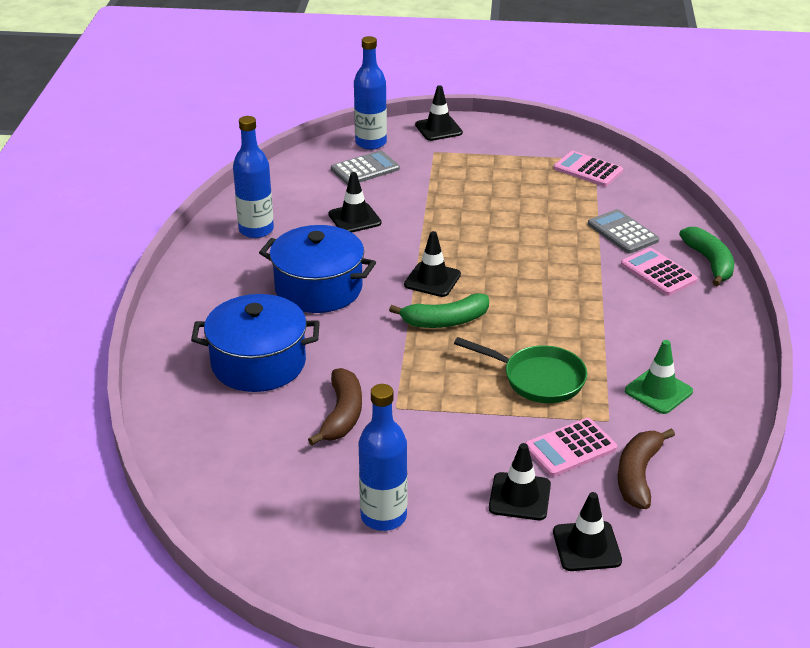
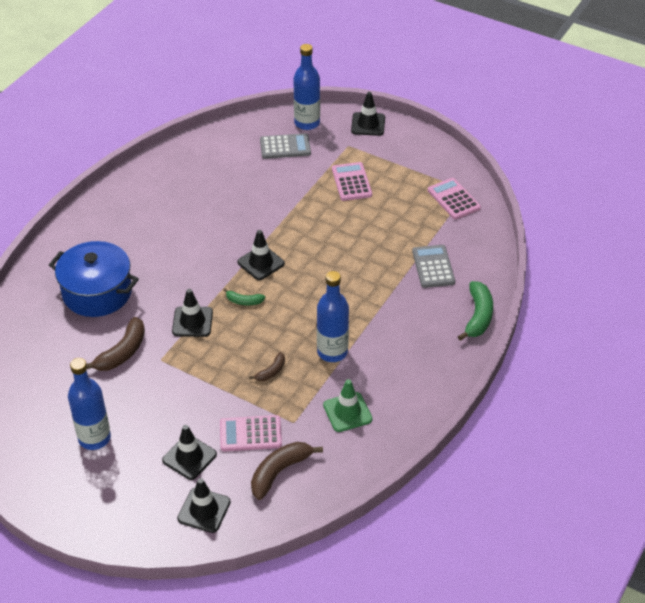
camera: 25 degrees right, 10 degrees up
(256, 230) = (170, 179): blue bottle -> blue bottle (332, 352)
(318, 289) = (178, 244): blue pot -> none
(354, 219) = (245, 190): black traffic cone -> black traffic cone (192, 322)
(445, 321) = (244, 301): green banana -> green banana, size x0.55
(538, 379) = (271, 371): green pan -> brown banana
(658, 272) = (430, 312): pink calculator -> pink calculator (351, 182)

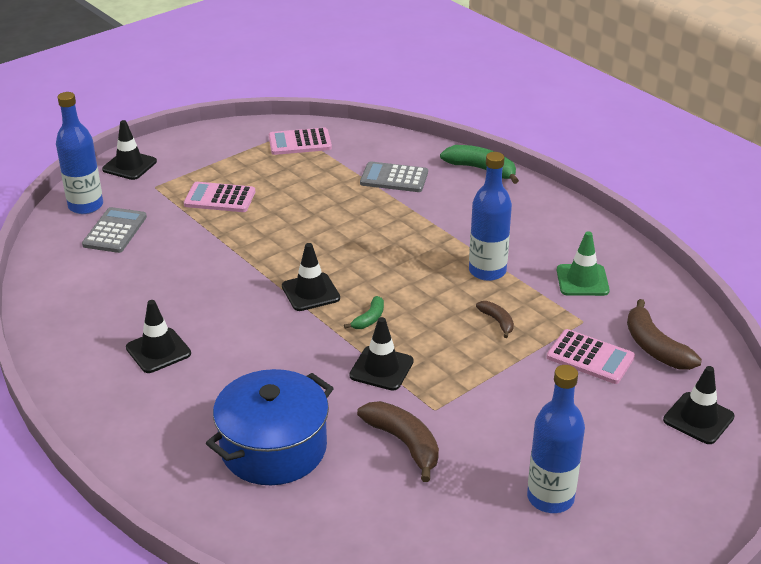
camera: 70 degrees left, 10 degrees down
(189, 457) = (611, 415): black traffic cone -> black traffic cone (158, 351)
(250, 434) = (590, 357): pink calculator -> pink calculator turned 75 degrees counterclockwise

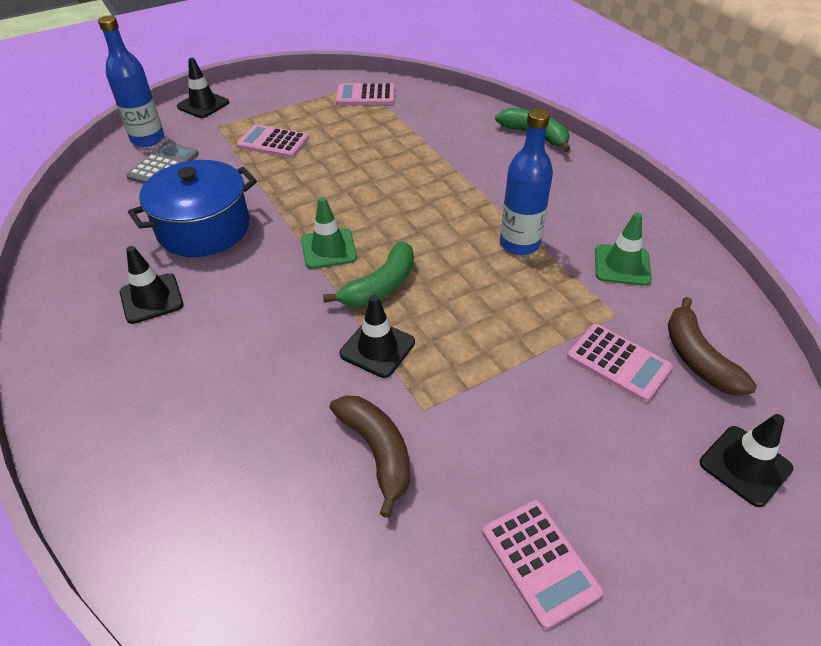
camera: 10 degrees right, 10 degrees up
(273, 448) = (227, 438): blue pot -> blue pot (204, 228)
(310, 292) = (328, 249): black traffic cone -> green traffic cone
(369, 319) = (380, 286): green banana -> green banana, size x1.80
(394, 178) = (446, 137): grey calculator -> none
(497, 321) = (519, 304): brown banana -> none
(550, 498) = (540, 561): blue bottle -> pink calculator

